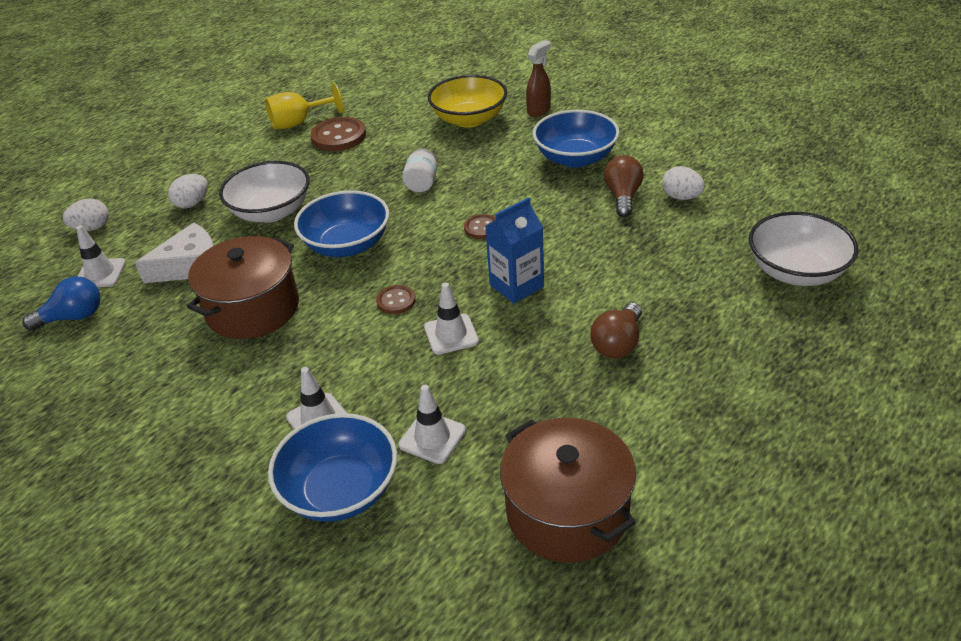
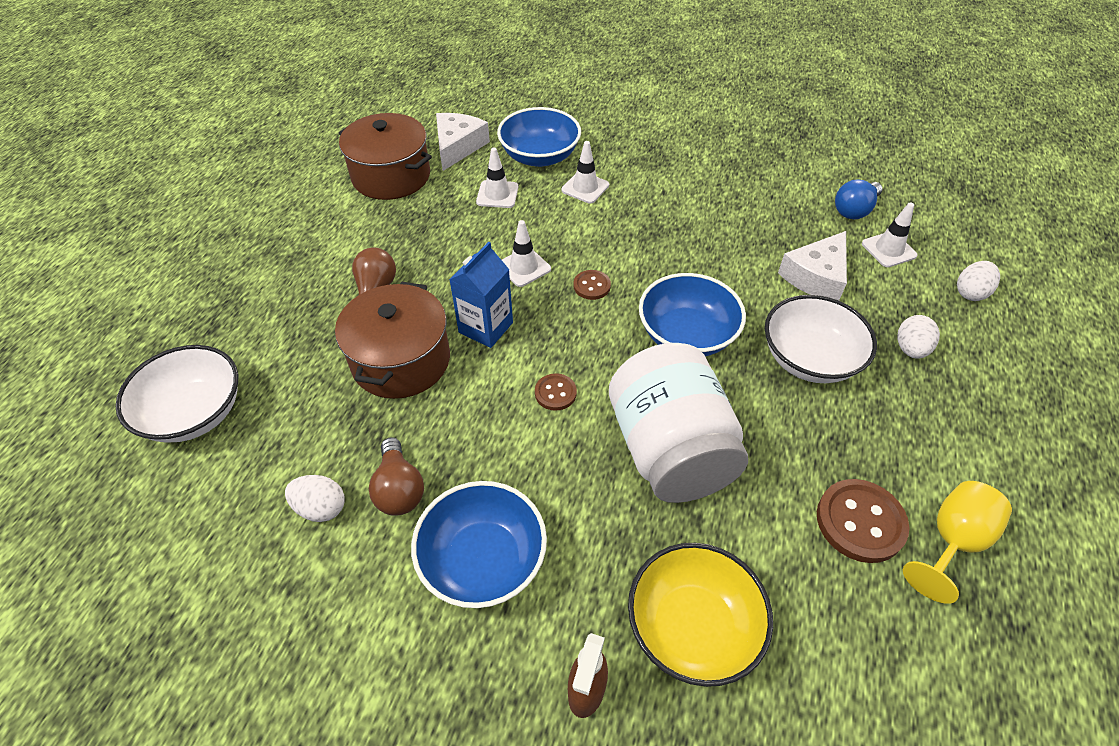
camera: 155 degrees right, 10 degrees up
(253, 308) = (713, 250): brown pot -> brown pot (401, 360)
(422, 183) = (670, 450): white jar -> white jar, size x2.46
(447, 547) = (458, 146): none -> white cheese

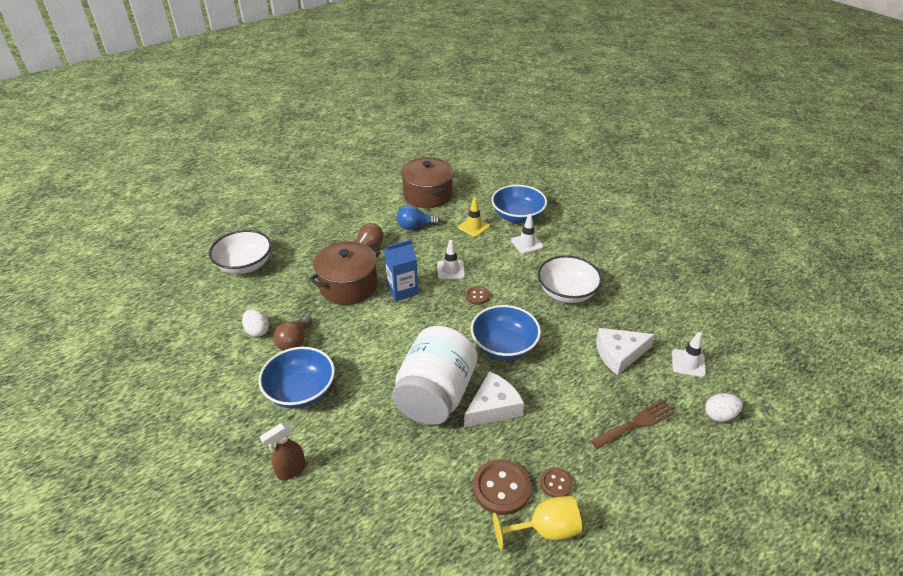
camera: 35 degrees right, 10 degrees down
(458, 146) = (477, 193): white cheese -> white cheese (493, 407)
(497, 194) = (473, 227): white traffic cone -> yellow traffic cone
(555, 393) = (405, 338): brown button -> brown button (556, 483)
(692, 627) = (363, 477): yellow bowl -> none
(809, 359) = (564, 394): white bowl -> white bowl (567, 292)
(854, 210) = (690, 330): blue light bulb -> blue light bulb (415, 226)
(910, 349) = (636, 423): white egg -> brown fork

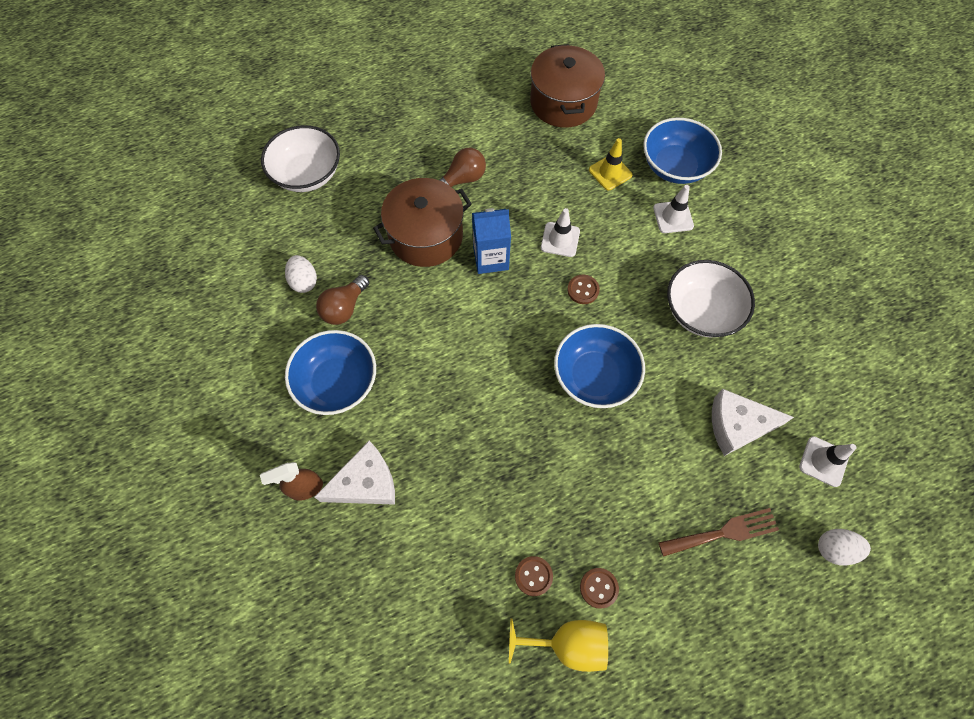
camera: 15 degrees right, 25 degrees up
(415, 226) = (533, 155): blue light bulb -> none
(435, 395) = (491, 428): white jar -> none
(493, 407) = (555, 463): white cheese -> white cheese (365, 482)
(501, 488) = (533, 576): brown button -> brown button, size x0.56

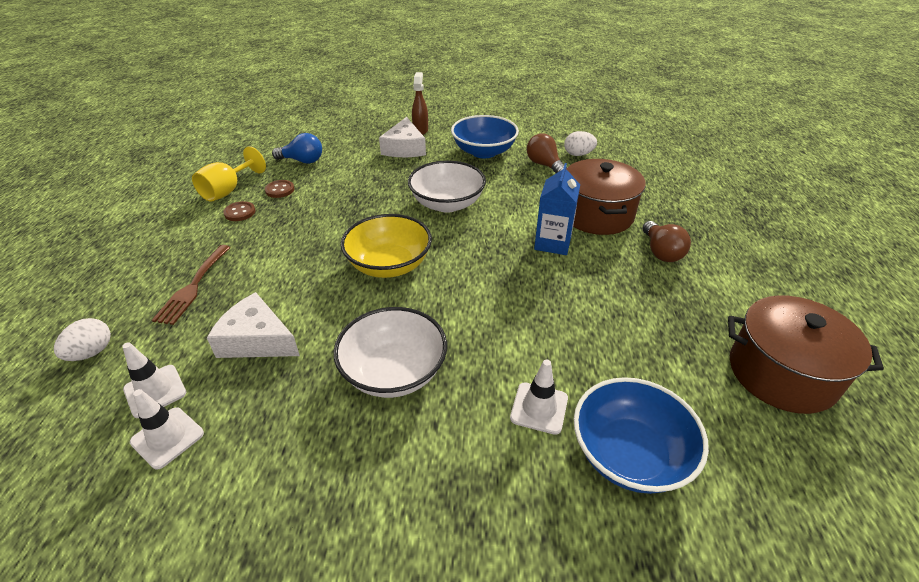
camera: 115 degrees right, 25 degrees down
(307, 174) = (691, 173): white bowl -> white bowl (447, 204)
(455, 599) = (302, 161): none -> blue light bulb
(560, 239) = (553, 294): white traffic cone -> white traffic cone (167, 437)
(583, 290) = (482, 289): brown button -> none
(594, 376) = (389, 265): blue bowl -> yellow bowl
(610, 172) = (638, 373): yellow traffic cone -> none
(737, 425) = (257, 340): white cheese -> white cheese turned 90 degrees counterclockwise

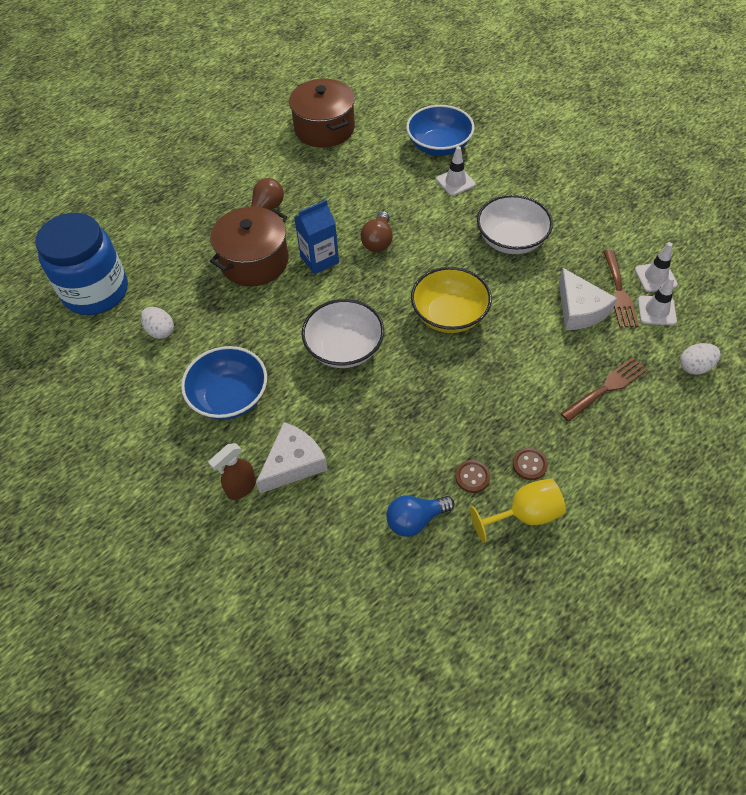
camera: 135 degrees left, 15 degrees up
(214, 386) = (619, 292): none -> brown fork
(302, 161) = (415, 520): blue light bulb -> blue light bulb turned 75 degrees counterclockwise
(544, 165) = (208, 338): brown light bulb -> brown light bulb (378, 241)
(653, 149) = (96, 291): none -> blue jar

